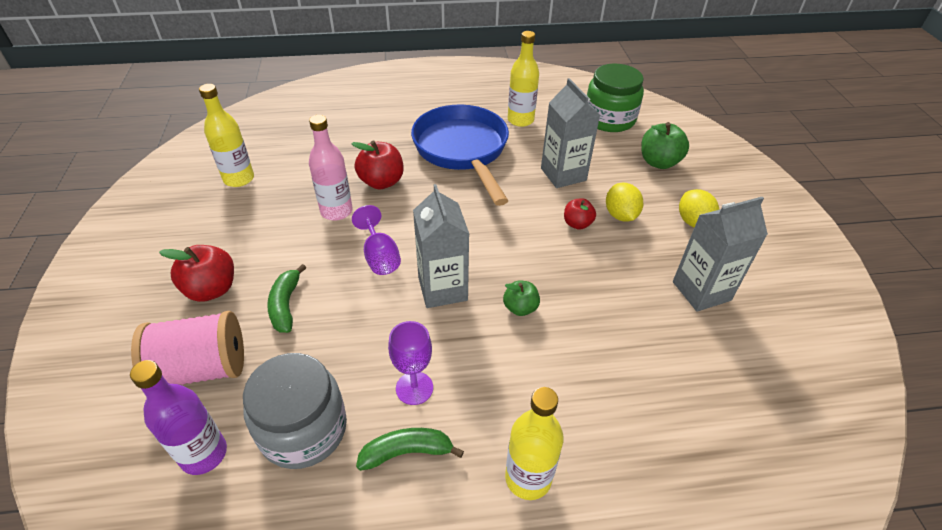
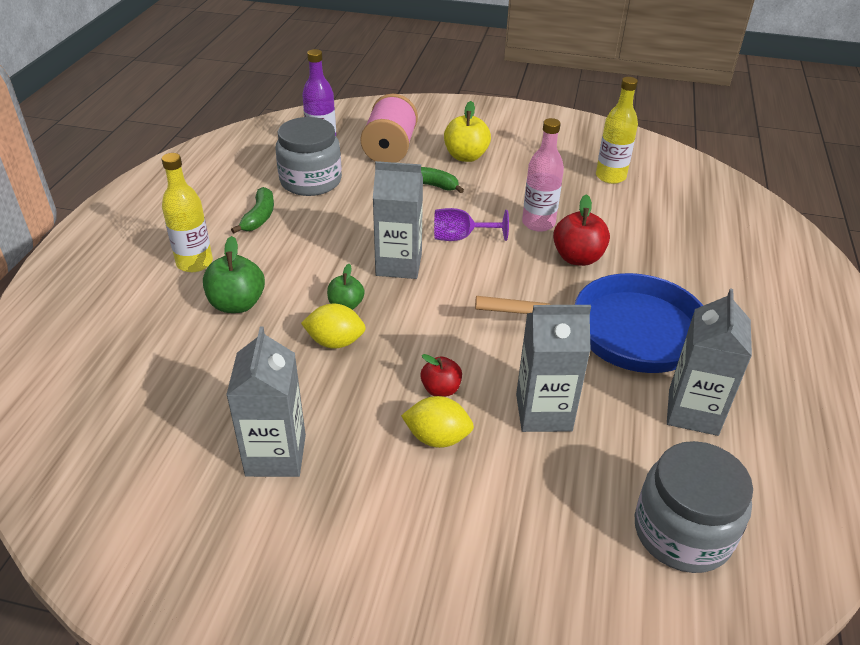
camera: 110 degrees right, 5 degrees down
(211, 289) = (466, 156): red apple -> yellow apple
(414, 388) = (307, 229): purple goblet -> none
(520, 120) = (693, 412): yellow bottle -> grey carton
(609, 119) = (682, 532): green jar -> grey jar
(659, 162) = (538, 544): green apple -> green apple (237, 304)
(693, 222) = (387, 513): yellow lemon -> yellow lemon (335, 342)

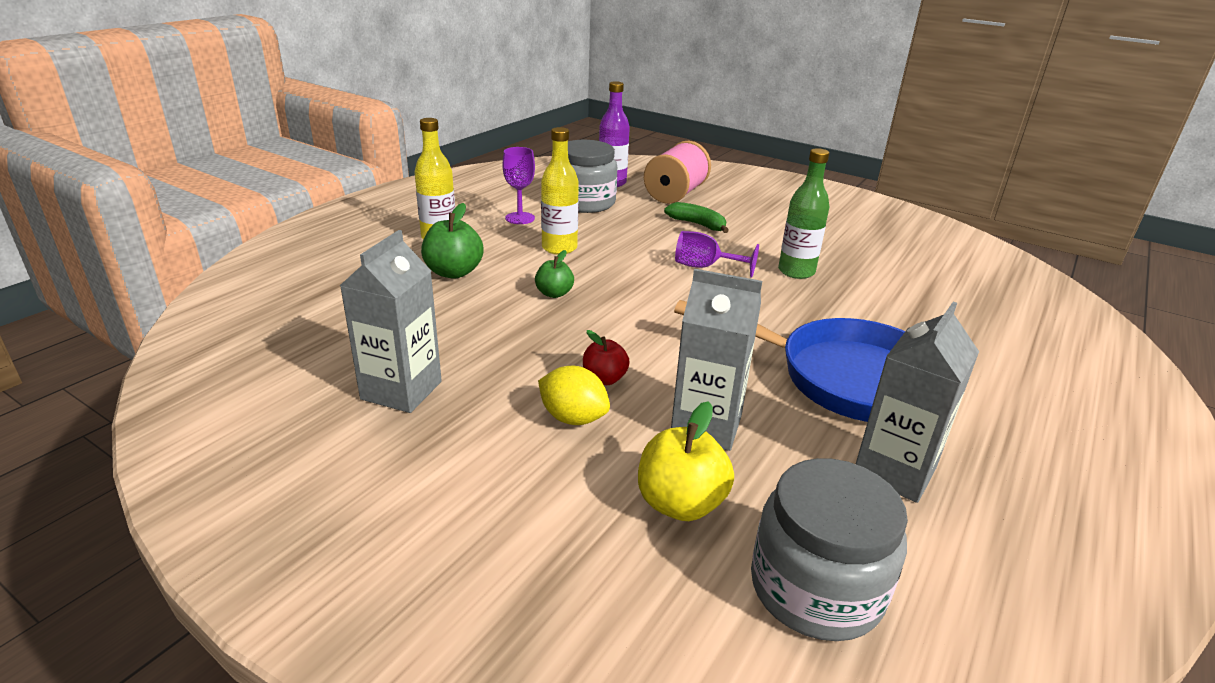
camera: 20 degrees right, 10 degrees down
(259, 217) = (520, 218): green banana -> purple goblet
(335, 342) = (523, 318): yellow lemon -> none
(399, 265) = (627, 275): grey carton -> none
(466, 156) = (749, 211): yellow apple -> yellow apple (680, 503)
(538, 223) = (796, 271): pink bottle -> green bottle
(577, 258) = (825, 306): red apple -> none
(610, 176) = (900, 251): yellow bottle -> yellow bottle (559, 248)

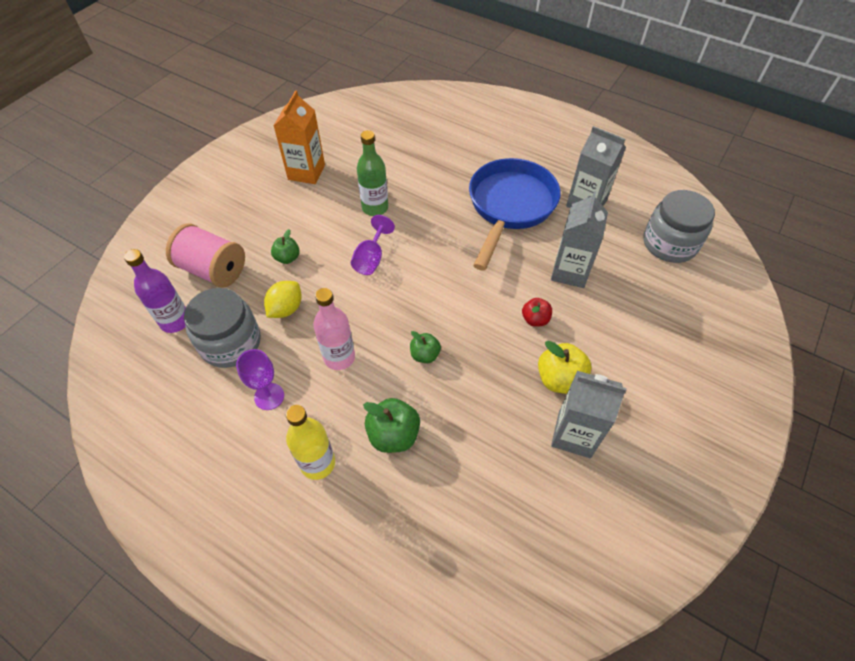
camera: 90 degrees left, 25 degrees up
(559, 248) = (339, 357): yellow bottle -> pink bottle
(573, 418) = (579, 334): yellow lemon -> yellow lemon (286, 309)
(680, 503) = (634, 286): yellow apple -> yellow apple (559, 379)
(697, 224) = (287, 258): green banana -> green apple
(842, 233) = (306, 172): none -> orange carton

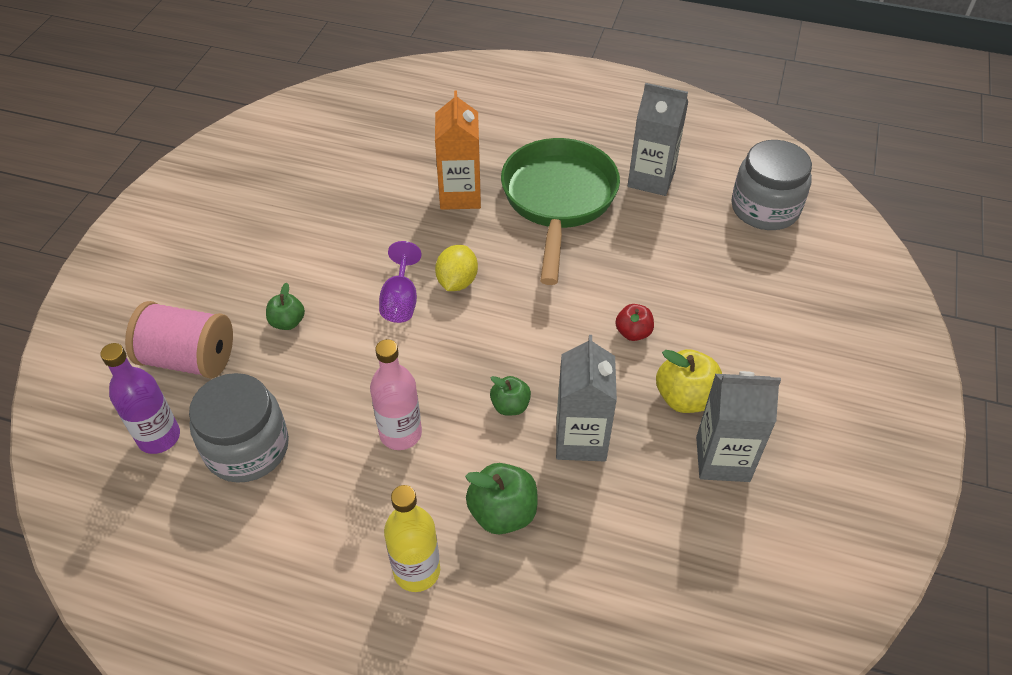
camera: 15 degrees left, 5 degrees down
(269, 396) = (323, 504): purple goblet -> none
(286, 309) = (308, 388): yellow lemon -> yellow lemon (457, 282)
(306, 172) = (275, 205): orange carton -> orange carton (460, 195)
(375, 208) = (384, 235): green bottle -> none
(510, 207) = (558, 200): blue pan -> green pan
(570, 272) = (657, 266): grey carton -> grey carton (581, 439)

